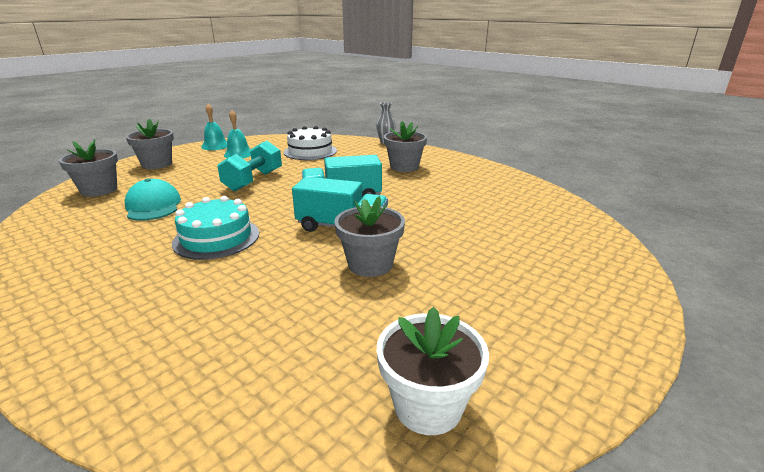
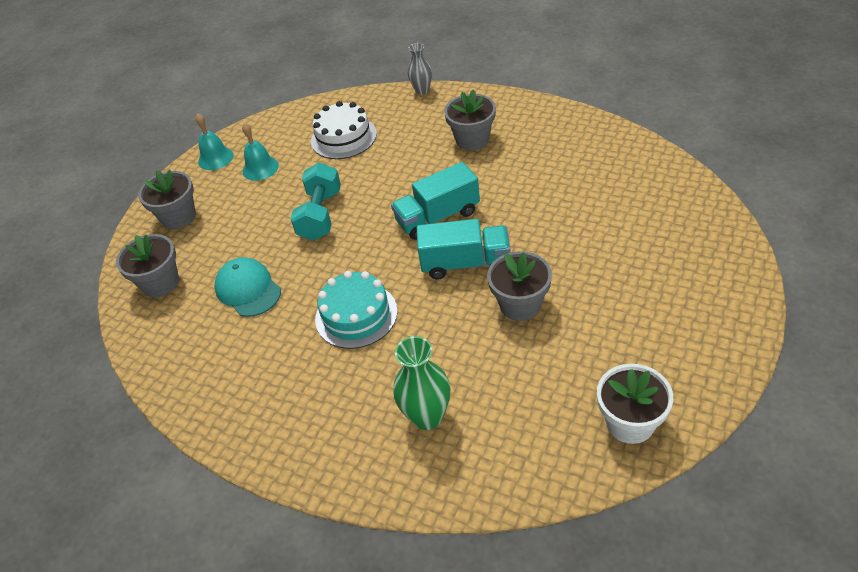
camera: 10 degrees left, 20 degrees up
(197, 329) = (427, 416): none -> green vase

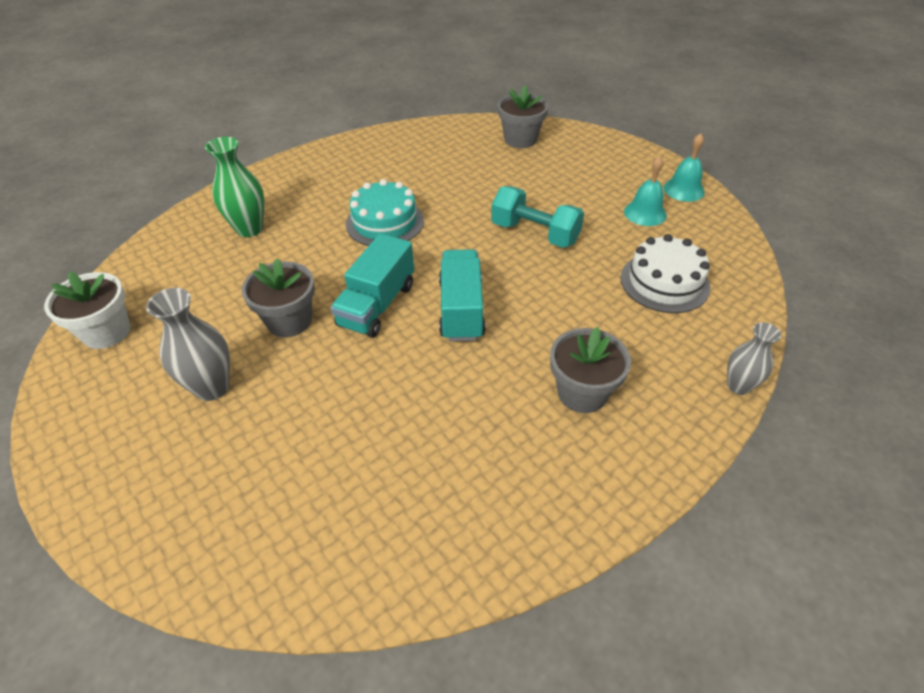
camera: 110 degrees right, 0 degrees up
(178, 217) = (601, 157): grey flower pot -> none
(248, 289) = (471, 176): turquoise cap -> none
(615, 306) = (212, 387): none -> grey vase

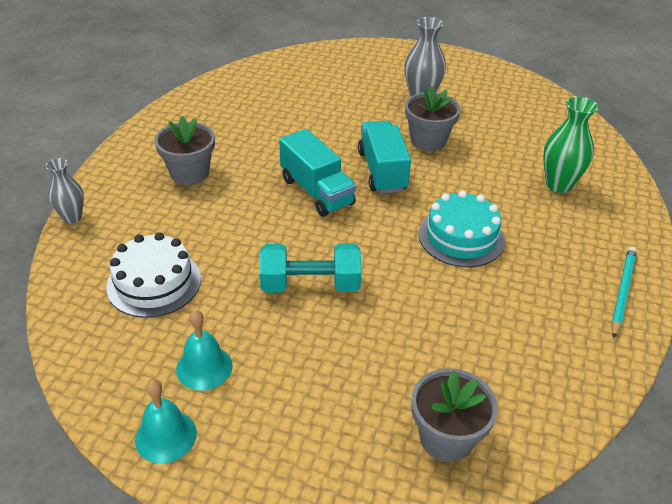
camera: 145 degrees right, 5 degrees down
(107, 332) = (525, 96): white flower pot -> none
(331, 156) = (622, 291): none -> turquoise pencil

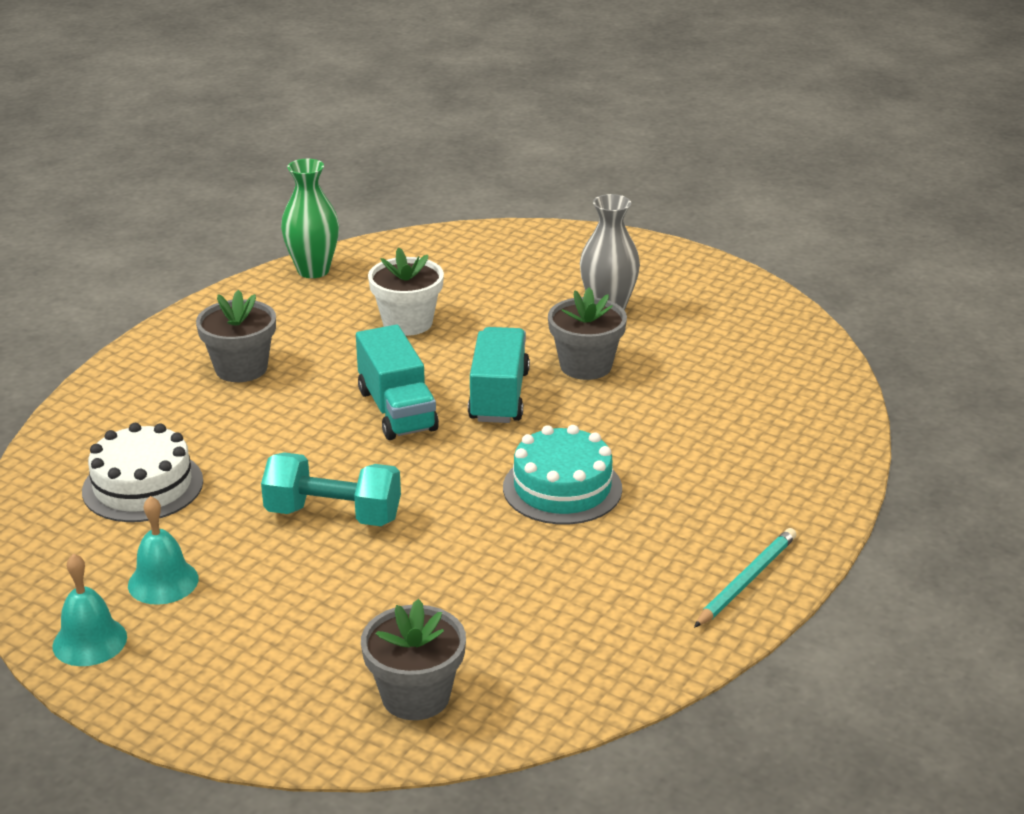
camera: 15 degrees right, 10 degrees down
(72, 217) = (74, 401): grey vase -> none
(293, 123) = (407, 323): none -> white flower pot
(559, 184) = (741, 443): green vase -> green vase (313, 270)

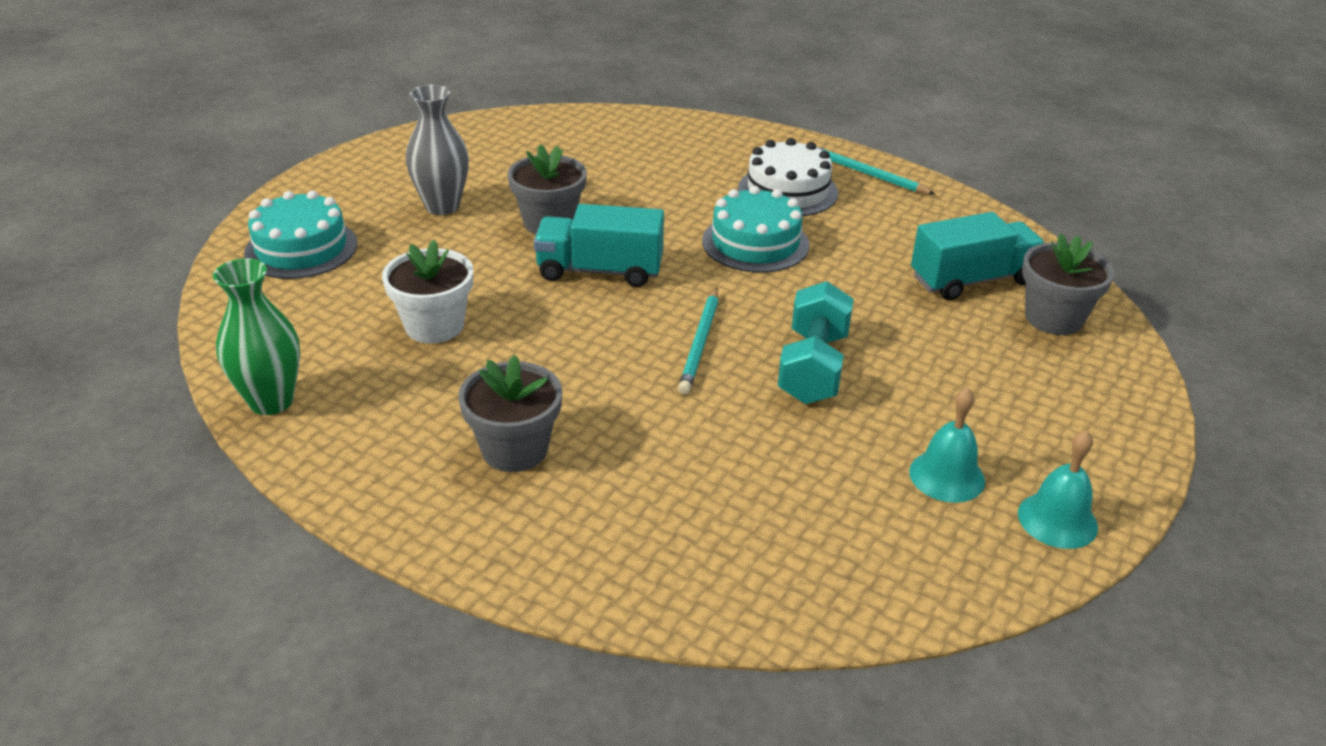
camera: 90 degrees left, 5 degrees up
(143, 486) = (775, 510): white cake -> white cake (788, 191)
(376, 452) = (700, 344): none -> turquoise pencil
(397, 410) = (621, 331): turquoise truck -> turquoise truck (972, 280)
(524, 255) = (301, 248): none -> turquoise cake

